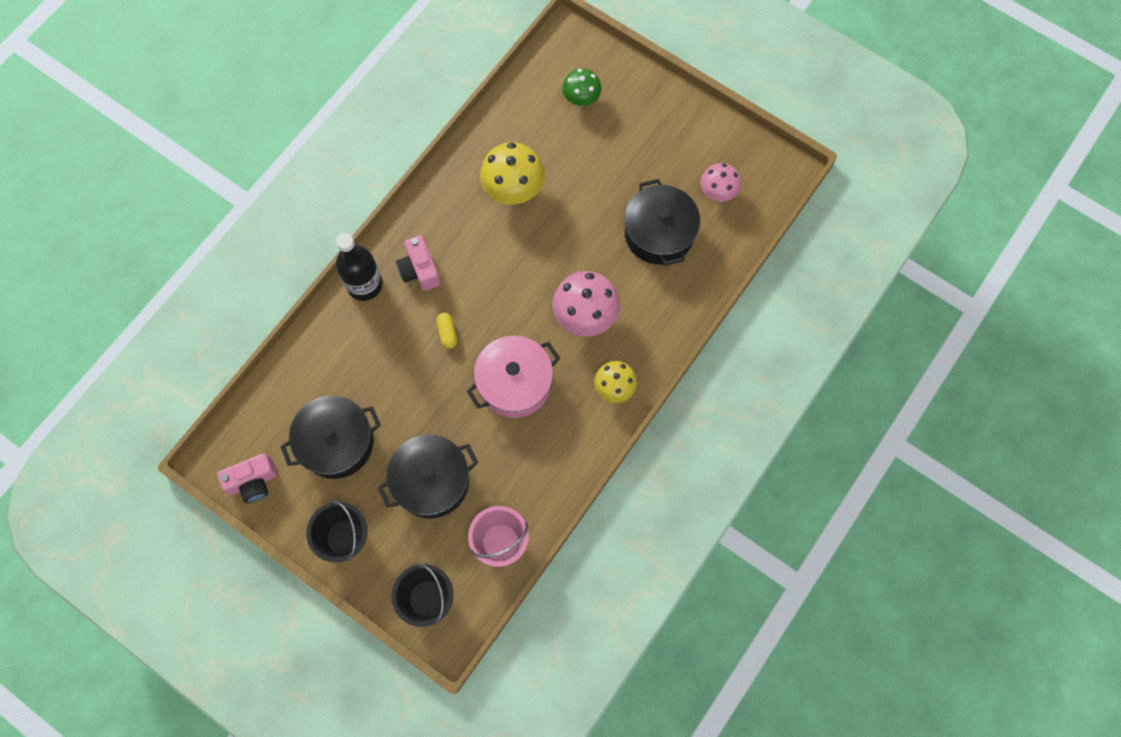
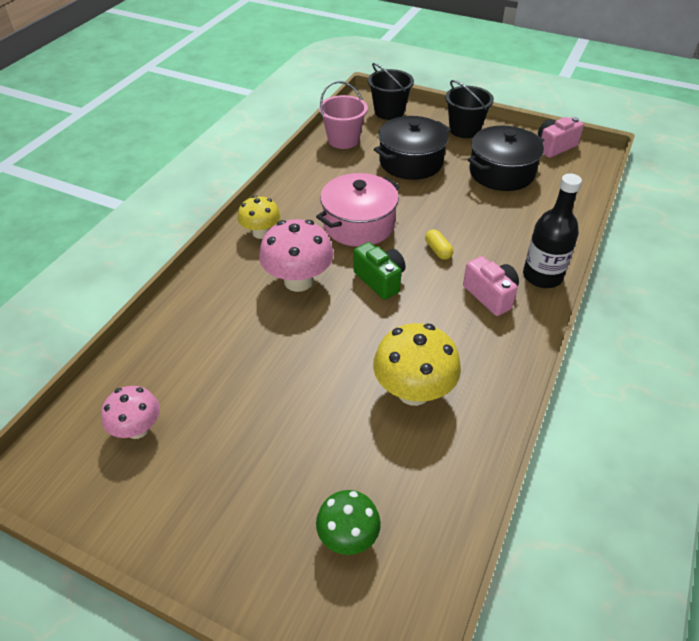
camera: 170 degrees right, 25 degrees down
(511, 305) = (380, 280): none -> green camera
(659, 233) = (218, 369): black pot -> none

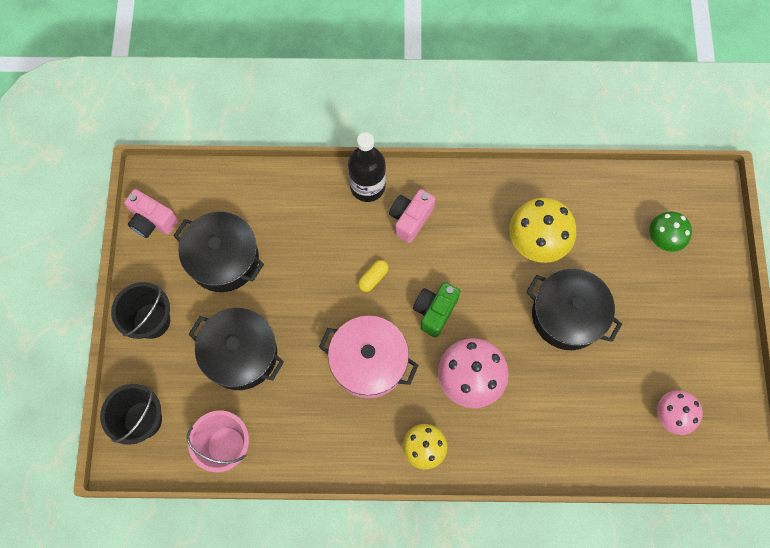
camera: 115 degrees left, 25 degrees up
(311, 382) = (567, 315): none -> black pot

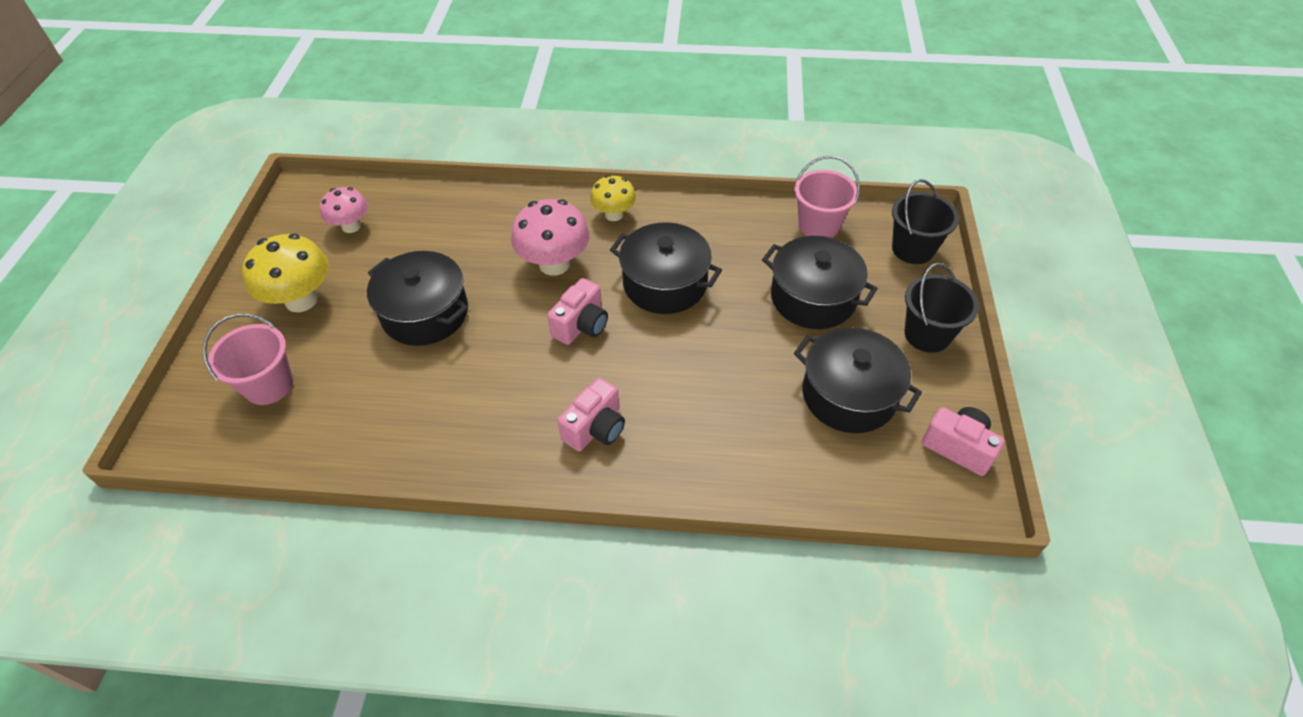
camera: 175 degrees left, 20 degrees down
(367, 186) = (651, 475): black bottle -> none
(369, 362) = (665, 284): pink pot -> black pot
(373, 278) = (653, 363): yellow capsule -> none
(435, 311) = (581, 325): green camera -> pink camera
(537, 242) = (433, 391): yellow mushroom -> yellow mushroom (301, 300)
(663, 239) = (269, 385): green mushroom -> pink bucket

